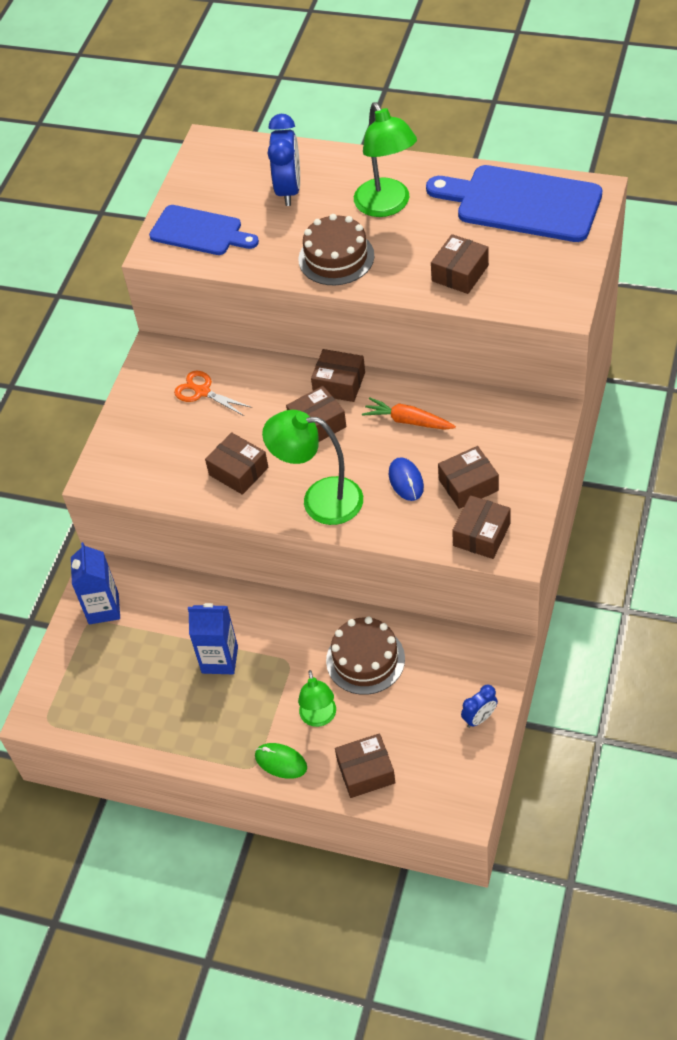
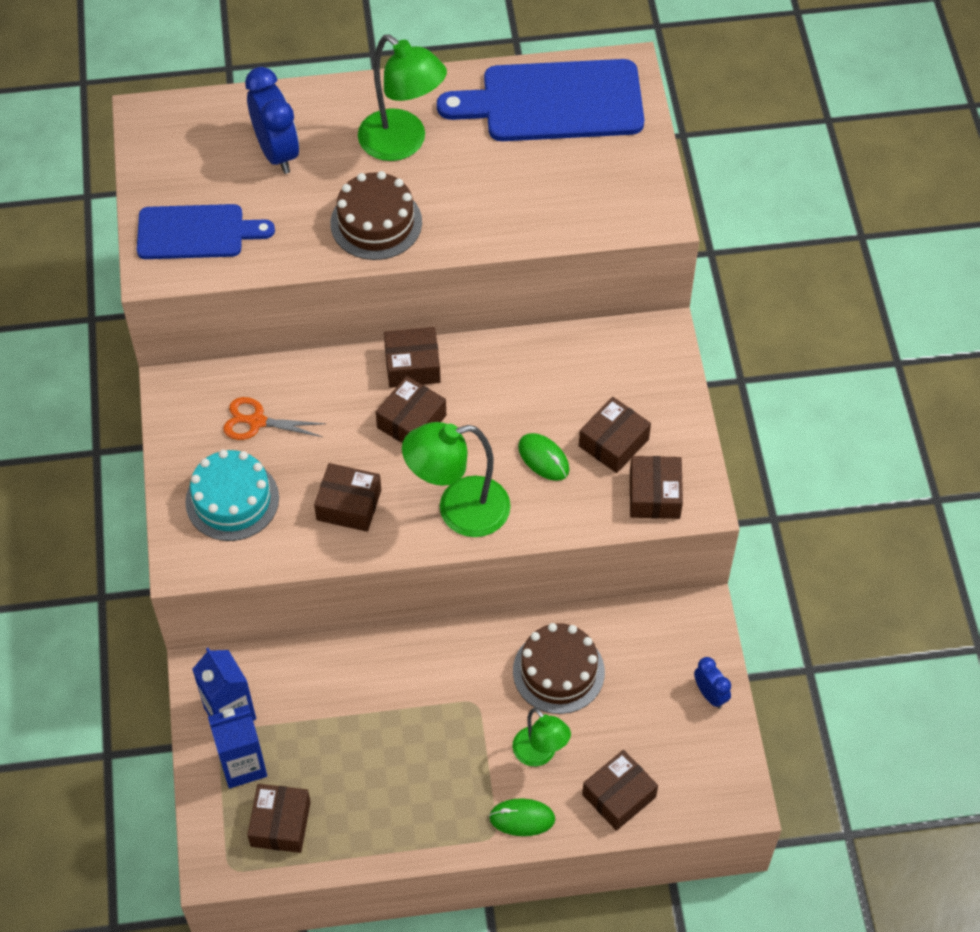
camera: 30 degrees left, 5 degrees up
(155, 442) = (232, 500): none -> turquoise cake
(220, 659) = (396, 727): blue carton -> blue carton (243, 765)
(406, 481) = (543, 458): blue mouse -> green mouse
(408, 421) = (512, 387): orange carrot -> none
(460, 273) = (526, 205): brown box -> brown box (280, 824)
(479, 718) = (710, 694): blue clock -> blue clock turned 60 degrees counterclockwise

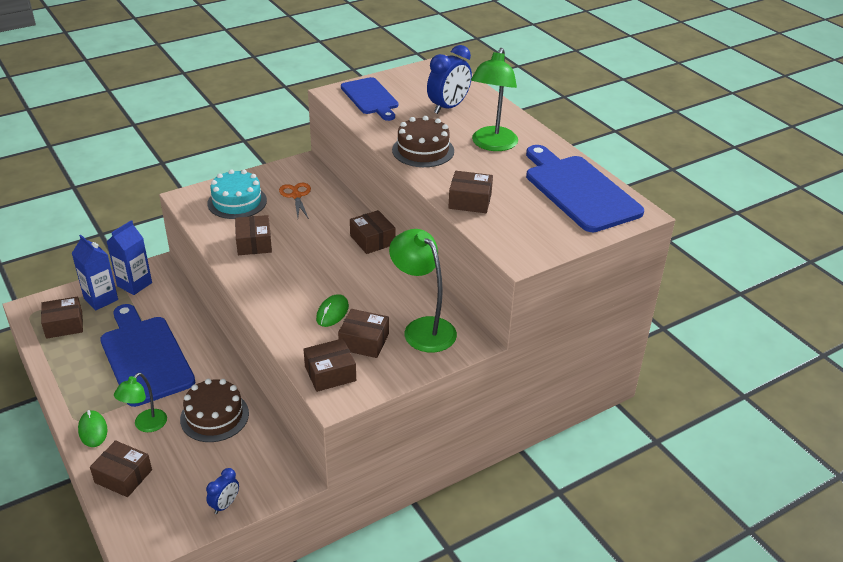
camera: 65 degrees right, 20 degrees down
(404, 729) = (145, 356): none -> blue cutting board
(411, 421) = (329, 251): brown box -> brown box (470, 201)
(459, 510) = (271, 287): green lamp -> green lamp (423, 328)

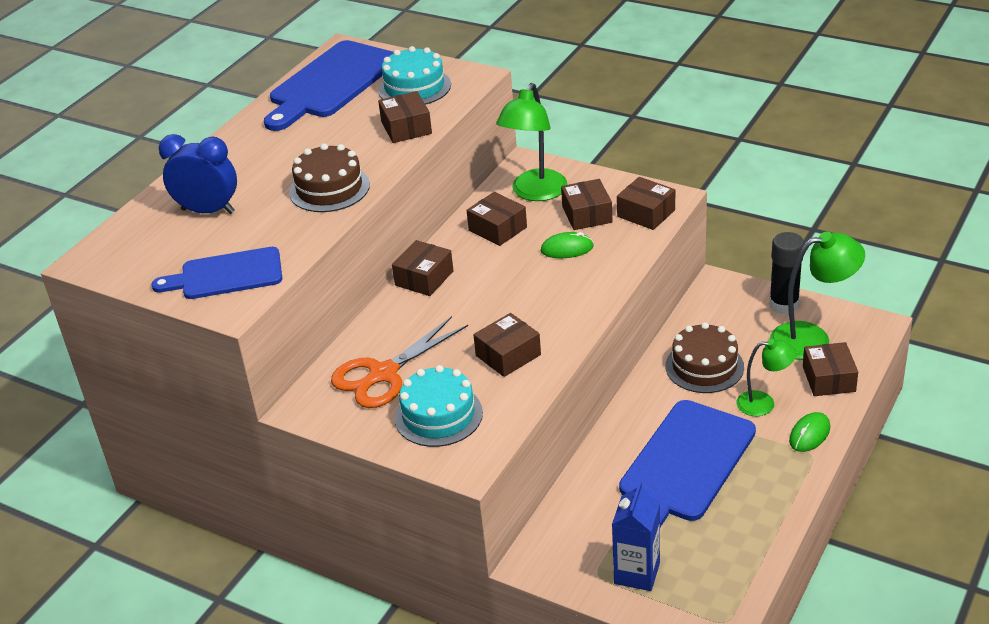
camera: 115 degrees left, 0 degrees up
(64, 325) = (709, 572): brown box -> brown box (497, 229)
(134, 284) = (583, 561): blue carton -> none
(225, 505) = (784, 305): blue clock -> black glue stick
(296, 195) = (383, 374): orange scissors -> orange scissors, size x1.63
(370, 98) = (226, 275): blue cutting board -> blue cutting board turned 135 degrees counterclockwise
(492, 145) = (278, 154): green lamp -> green lamp (812, 338)
(532, 224) = (414, 87): none -> turquoise cake

